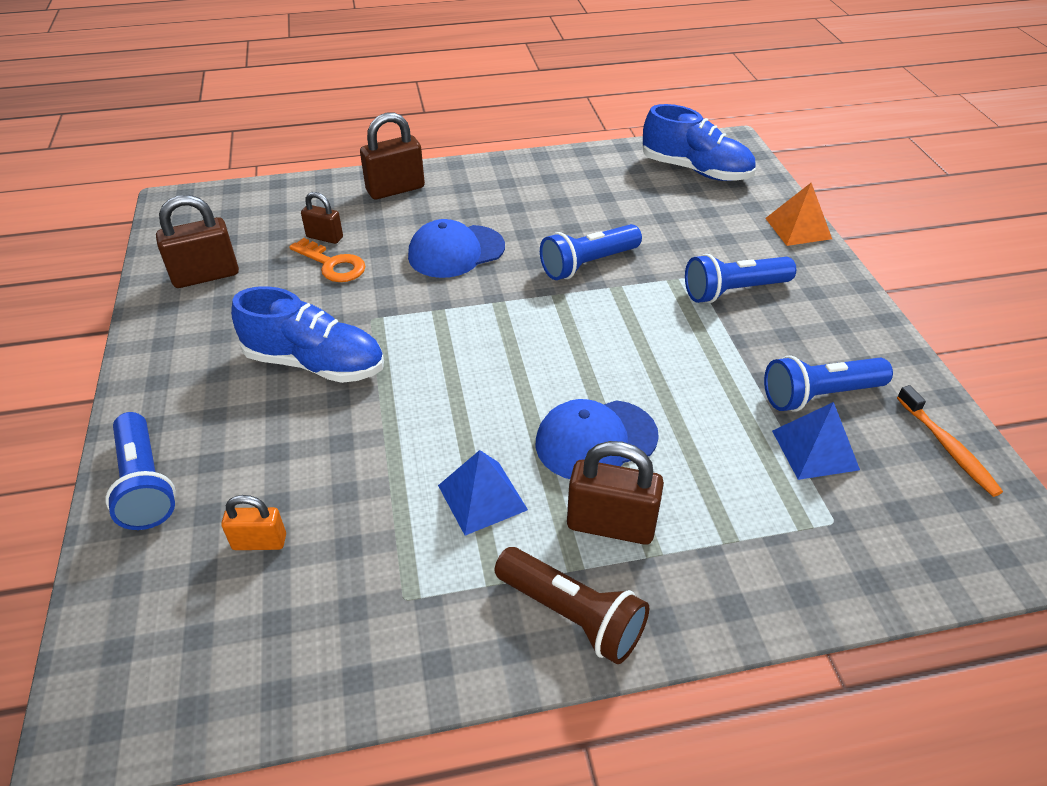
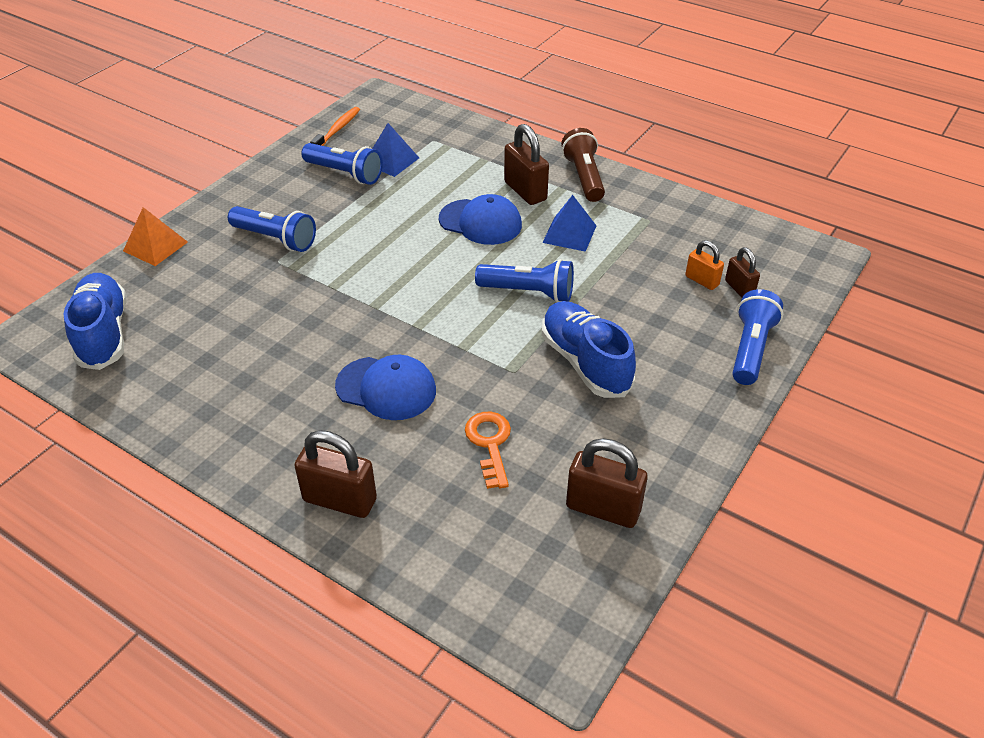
camera: 135 degrees left, 0 degrees up
(324, 237) = (465, 482): brown padlock -> brown padlock (739, 288)
(588, 264) = (319, 313): blue flashlight -> blue flashlight (528, 292)

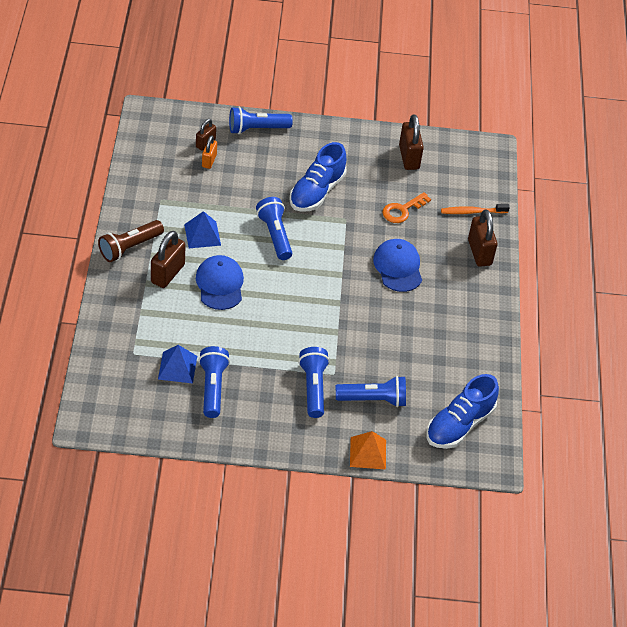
camera: 125 degrees left, 5 degrees up
(213, 277) = (373, 399): none -> blue flashlight
(337, 130) = (156, 424): orange toothbrush -> orange toothbrush (472, 212)

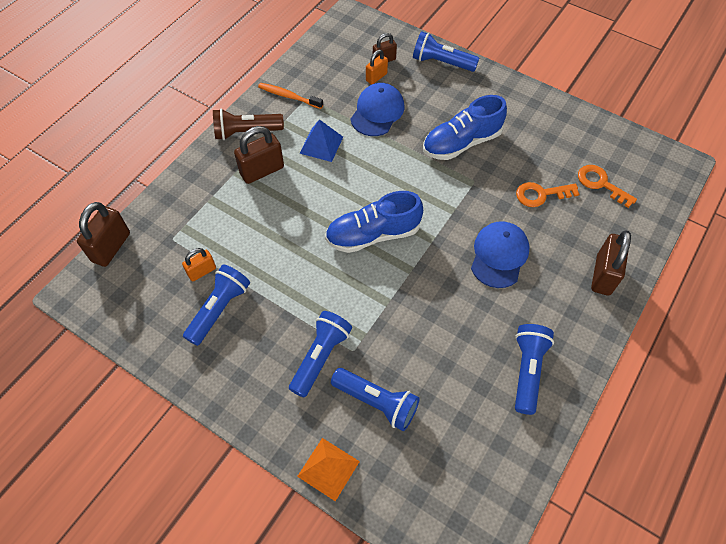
camera: 35 degrees right, 10 degrees up
(177, 367) = (202, 271): blue pyramid -> orange padlock
(220, 284) = (303, 201): blue cap -> blue cap (377, 112)
(275, 235) = (391, 171): blue flashlight -> blue flashlight (527, 370)
(409, 157) = (580, 141): brown padlock -> brown padlock (111, 247)
(442, 185) = (600, 183): none -> orange key
(459, 424) = (458, 484): blue shoe -> blue shoe (373, 234)
(472, 212) = (620, 225): orange toothbrush -> orange toothbrush (289, 96)

